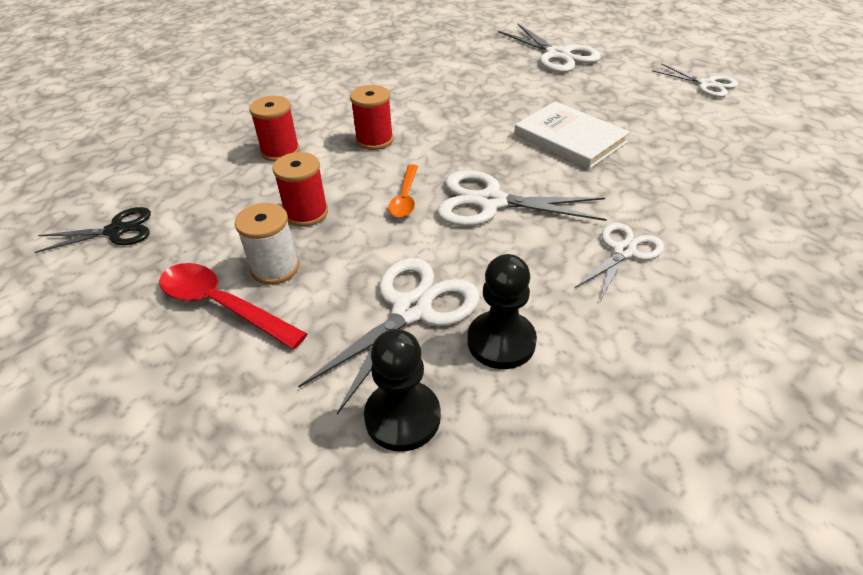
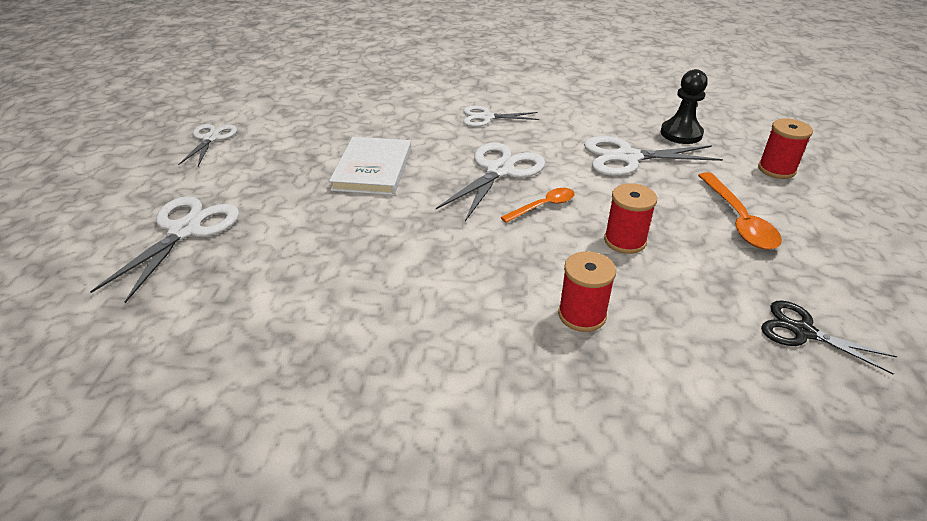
camera: 130 degrees left, 5 degrees down
(222, 305) = (738, 220): red spoon -> orange spoon
(275, 268) = (684, 220): white spool -> none
(374, 140) = (489, 265): red spool -> red spool (776, 169)
(491, 202) = (499, 171): white scissors -> white scissors turned 120 degrees counterclockwise
(501, 341) = (603, 127): black pawn -> none

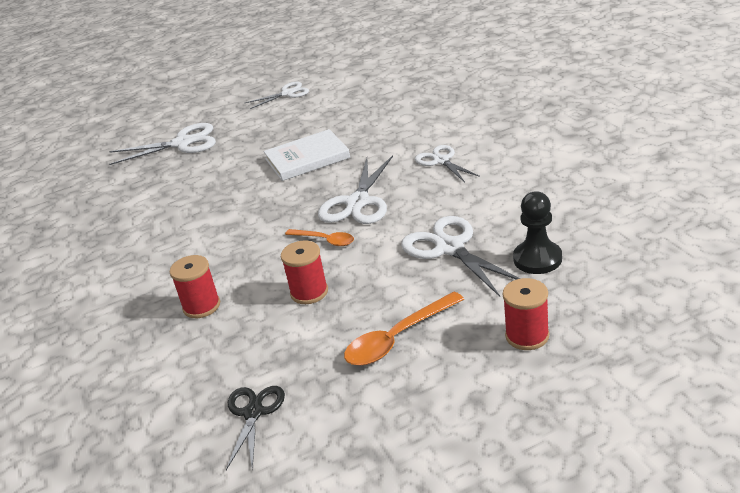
camera: 65 degrees right, 5 degrees down
(499, 171) = (358, 202): white scissors -> white scissors turned 105 degrees clockwise

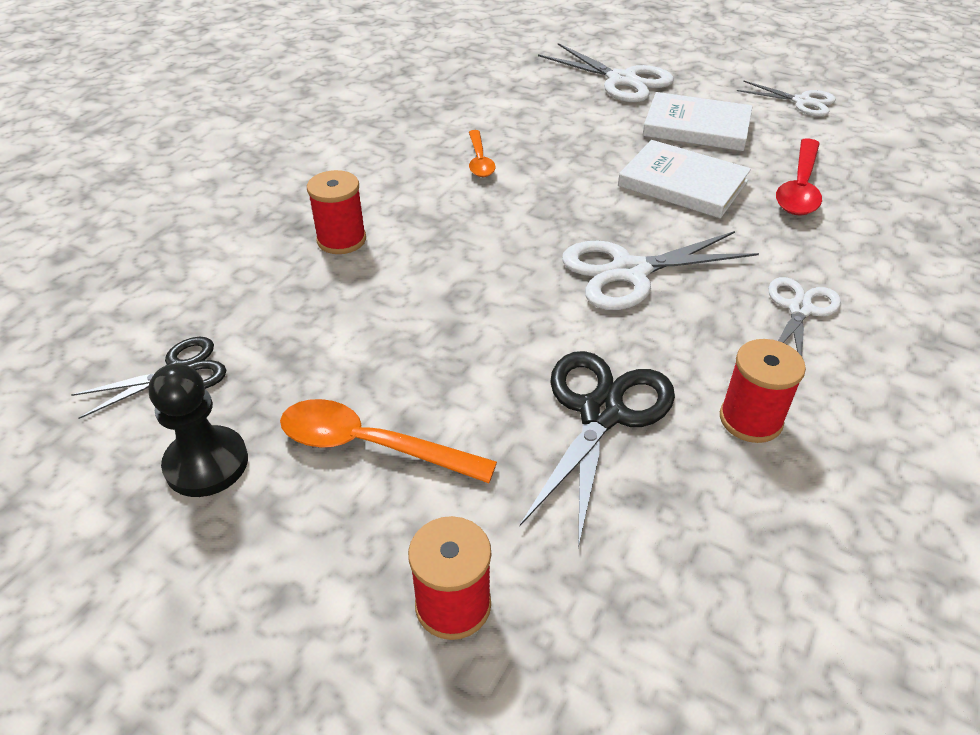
camera: 50 degrees right, 10 degrees up
(263, 135) = (696, 126): none -> white book
(309, 292) = (416, 315): red spool -> red spool (750, 419)
(325, 240) = (527, 280): orange spoon -> orange spoon (479, 161)
(356, 124) = (799, 188): none -> red spoon
(449, 248) = (601, 413): white scissors -> black scissors
(537, 259) = (651, 537): black pawn -> black pawn (206, 464)

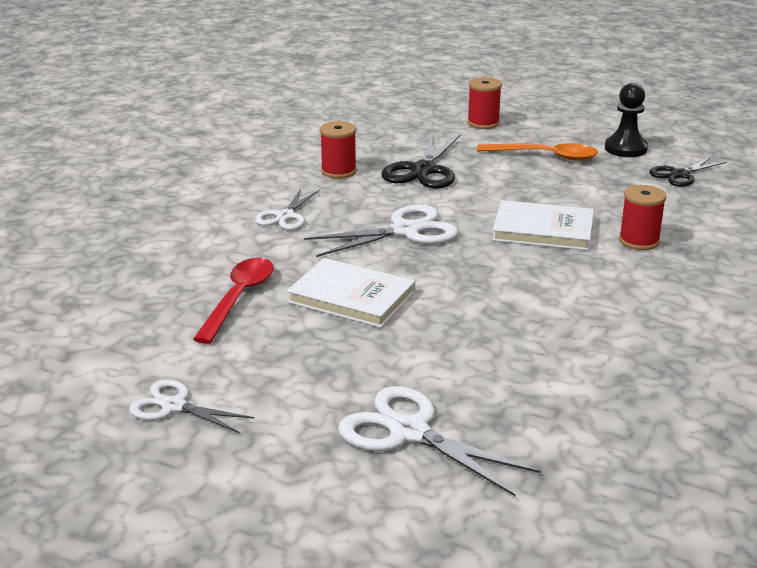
camera: 175 degrees right, 15 degrees down
(479, 161) = (556, 310): orange spoon -> none
(696, 126) = (322, 362): white book -> white book (543, 230)

